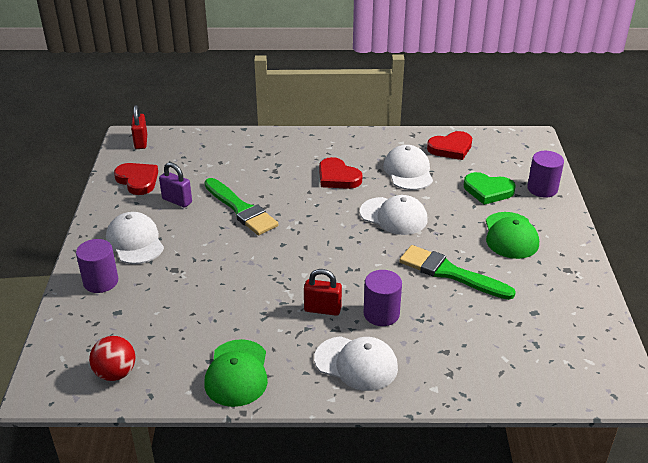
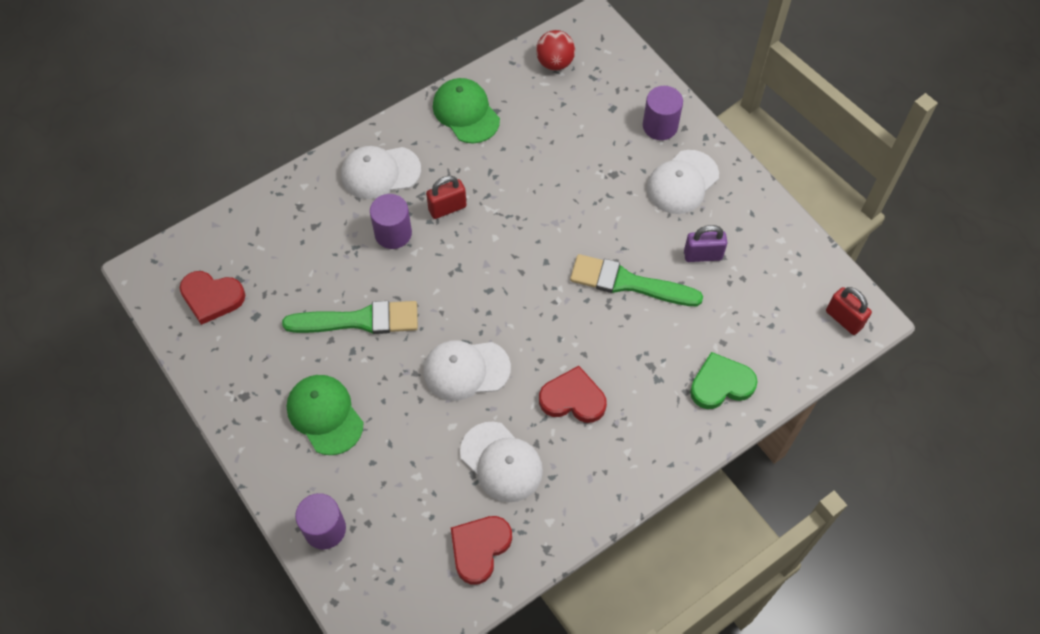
camera: 145 degrees right, 25 degrees up
(135, 241) = (682, 182): white cap -> white cap turned 105 degrees clockwise
(138, 180) = (774, 258): red heart -> red heart (212, 297)
(488, 191) = (387, 483): green heart -> green heart (721, 384)

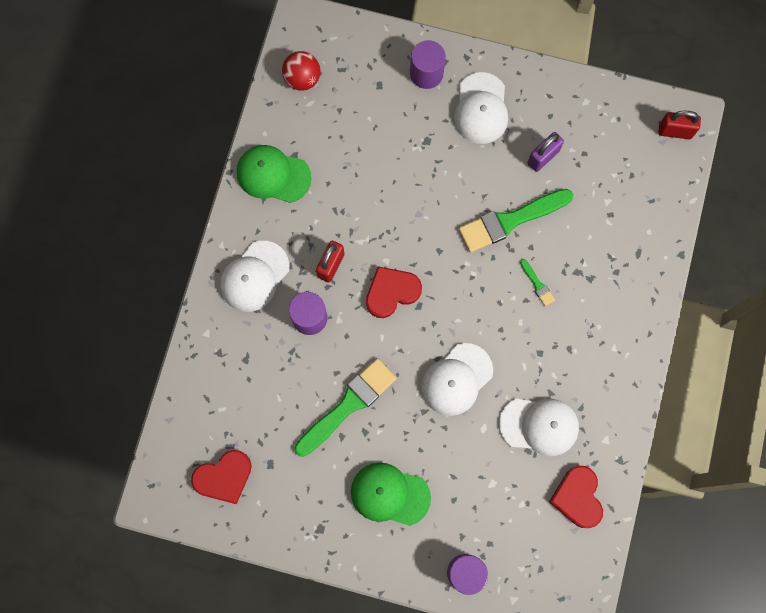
camera: 40 degrees left, 15 degrees up
(573, 398) = (547, 340): red heart -> red heart (391, 292)
(605, 349) = (537, 284): none -> green brush
(721, 384) = (634, 247): green heart -> none

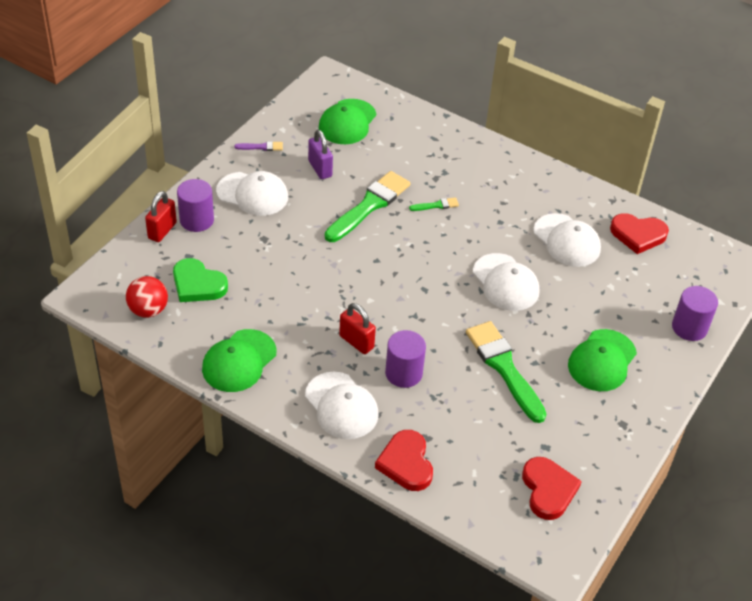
camera: 75 degrees left, 30 degrees down
(347, 106) = (198, 284): none -> green heart
(391, 292) = (403, 304): red heart -> red heart (406, 463)
(510, 221) = (369, 205): green brush -> green brush turned 135 degrees counterclockwise
(539, 426) = (566, 240): white cap -> white cap turned 120 degrees clockwise
(550, 92) = (261, 147): none -> purple brush
(624, 159) = (347, 122): none -> green cap
(675, 131) = (337, 88): red padlock -> red padlock (162, 231)

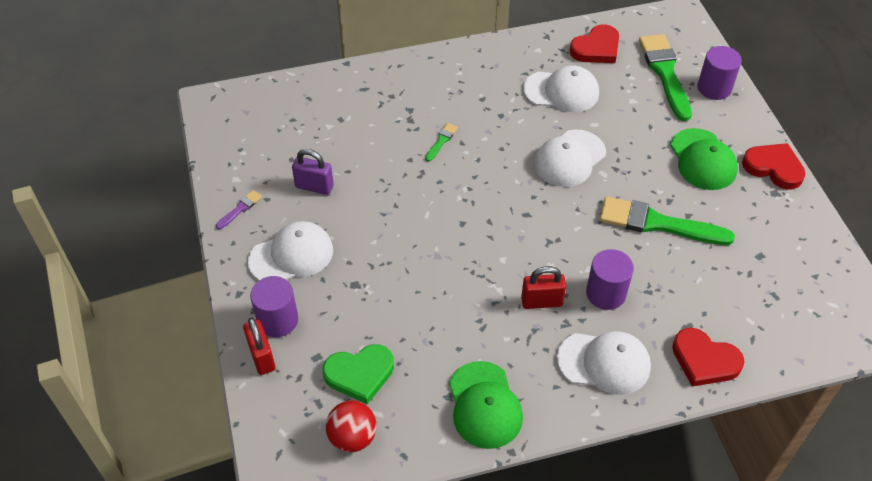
camera: 45 degrees left, 5 degrees up
(347, 122) = (280, 130): green cap -> none
(369, 205) = (395, 184): green brush -> green brush (665, 73)
(505, 282) = (569, 158): white cap -> white cap turned 120 degrees clockwise
(548, 490) = (804, 285): red heart -> red heart (773, 168)

